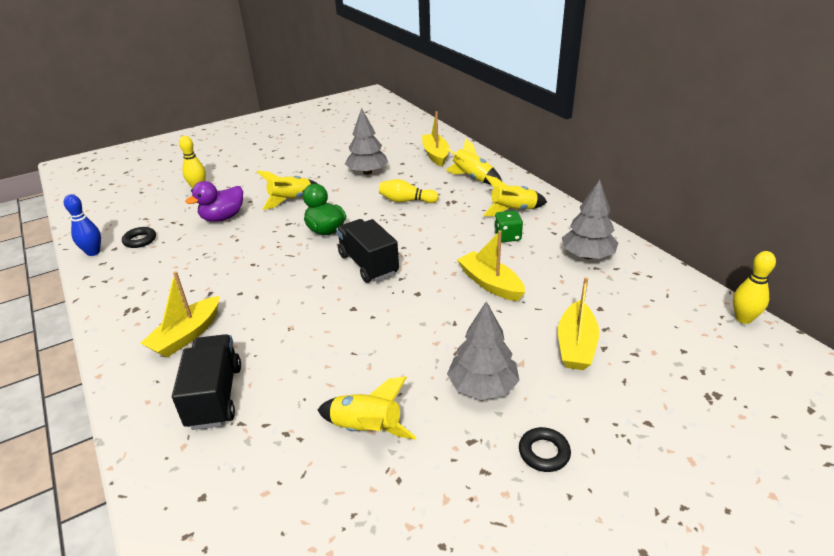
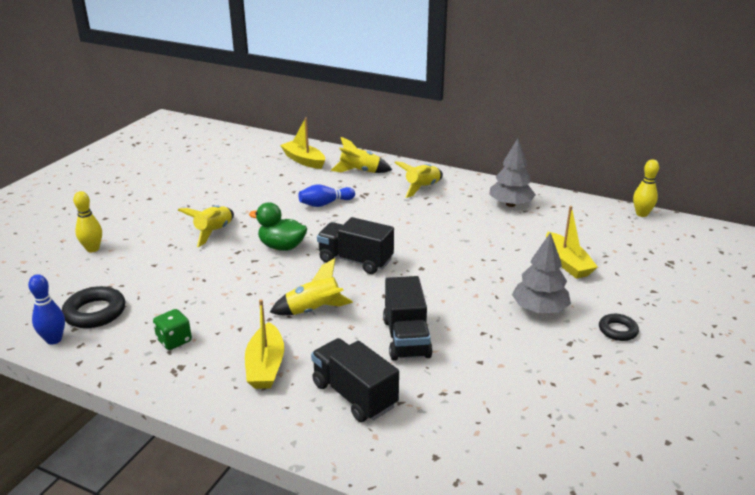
camera: 35 degrees left, 5 degrees down
(140, 240) = (95, 312): black ring -> black ring, size x1.62
(223, 218) = (161, 266): purple duck -> none
(321, 360) = (406, 338): none -> black truck
(366, 429) = (496, 365): yellow rocket -> yellow rocket (313, 310)
(367, 172) = (258, 190): grey tree -> none
(406, 201) = (325, 204): yellow bowling pin -> blue bowling pin
(490, 284) = (467, 244): yellow boat -> none
(507, 236) = (440, 208): green dice -> green dice (174, 341)

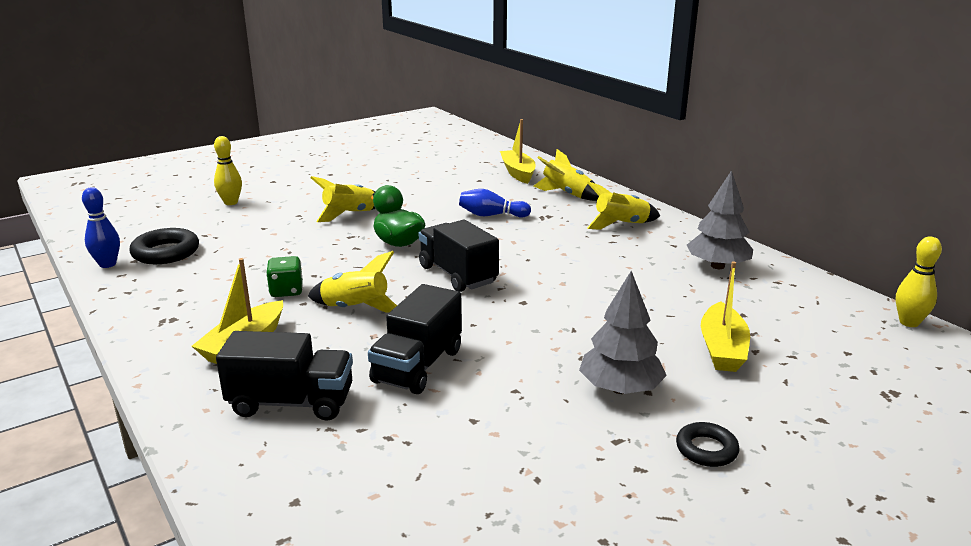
camera: 30 degrees right, 5 degrees down
(174, 341) = (196, 295): green dice -> green dice (286, 291)
(354, 395) = (291, 403): black truck -> black truck turned 105 degrees clockwise

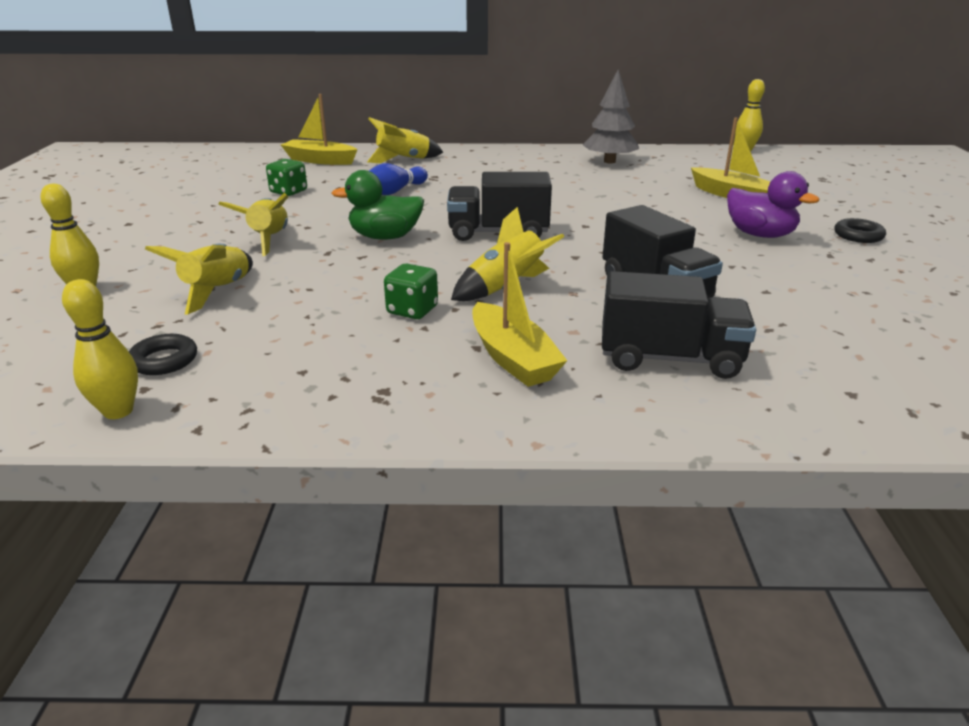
camera: 55 degrees left, 5 degrees up
(107, 264) = (118, 411): blue bowling pin -> yellow bowling pin
(166, 252) = (164, 360): black ring -> black ring, size x0.62
(291, 403) = (669, 358): black truck -> black truck turned 60 degrees clockwise
(440, 188) = (288, 192): none -> green dice
(620, 388) = (760, 235): grey tree -> purple duck
(621, 225) = (495, 163): yellow rocket -> yellow rocket (217, 291)

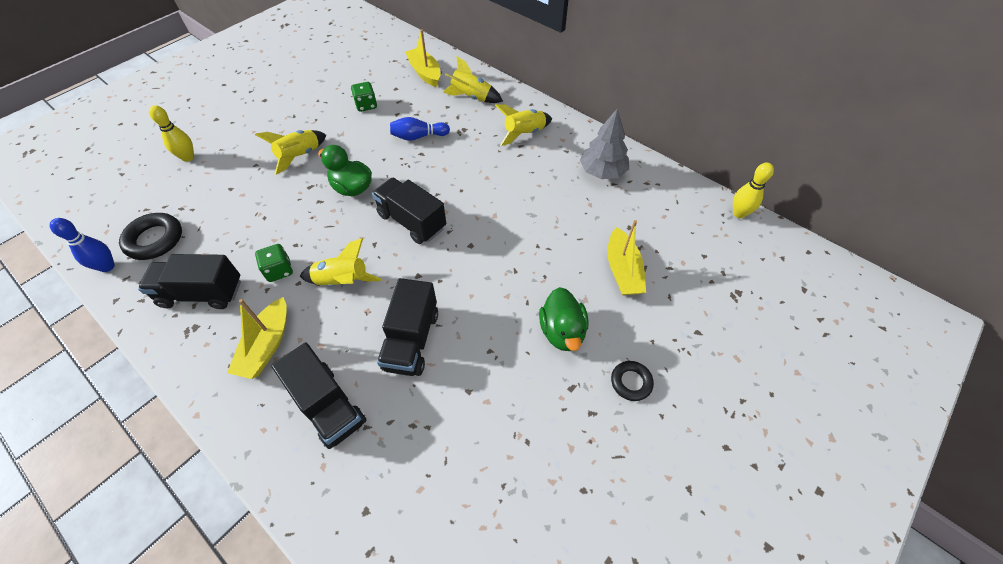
camera: 40 degrees right, 25 degrees up
(118, 411) = (107, 266): yellow bowling pin -> blue bowling pin
(164, 360) = (155, 240): black ring -> black ring, size x1.62
(217, 291) = (228, 194): yellow rocket -> yellow rocket (524, 133)
(338, 365) = (202, 293): none -> black truck
(760, 235) = (562, 331): purple duck -> green duck

